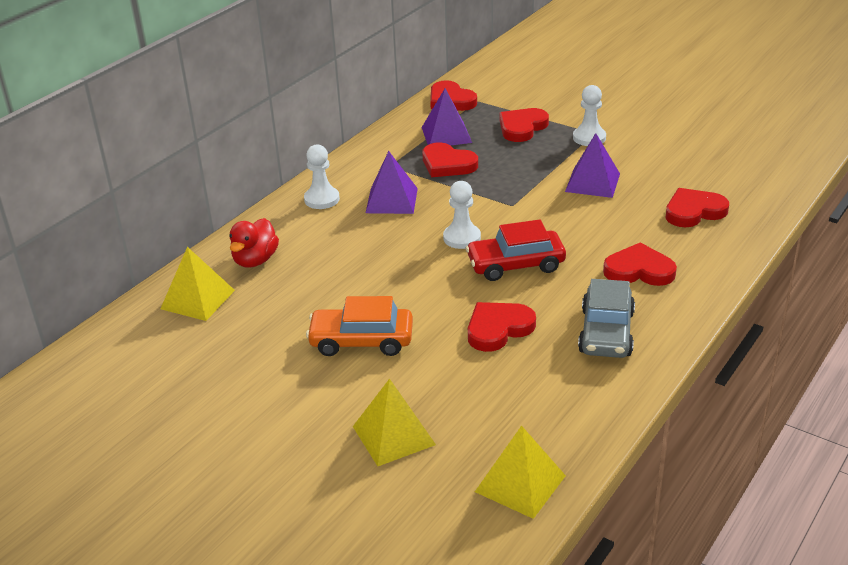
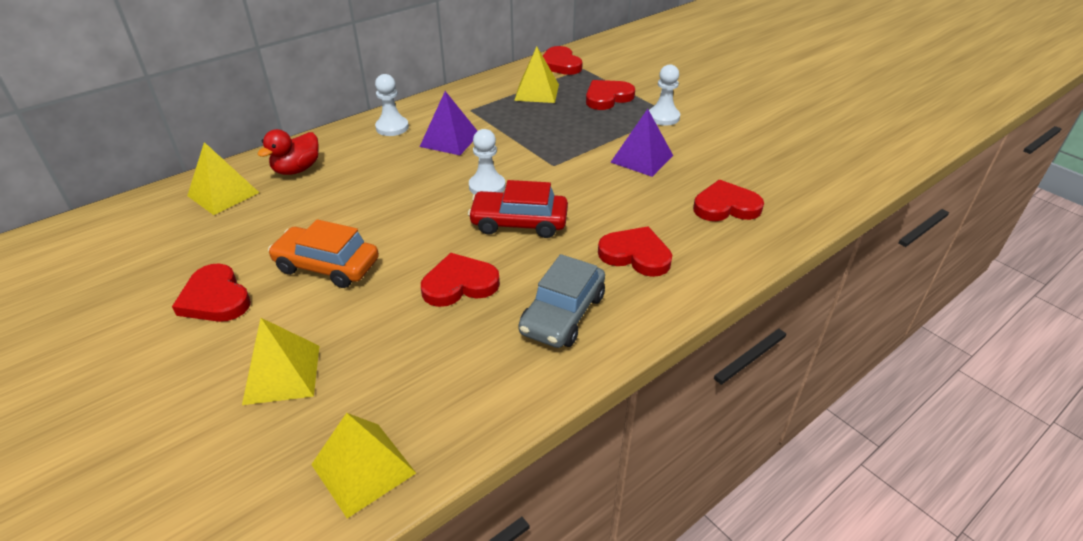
camera: 15 degrees right, 5 degrees up
(446, 135) = (536, 92): purple pyramid -> yellow pyramid
(447, 164) = (520, 117): red heart -> red heart (215, 298)

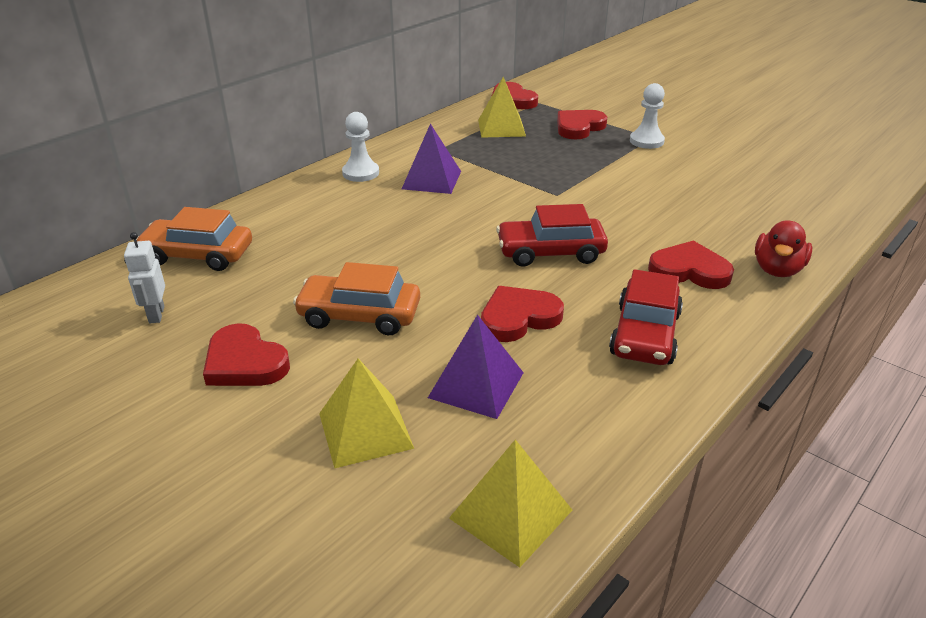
camera: 10 degrees left, 5 degrees down
(166, 246) = (156, 315): none -> white robot
(223, 194) = (198, 255): yellow pyramid -> orange car
(297, 169) = (273, 223): red duck -> red duck (777, 270)
(487, 186) = (497, 221): white pawn -> none
(563, 314) = (645, 334): grey car -> red car
(642, 159) = (646, 181): purple pyramid -> purple pyramid (476, 385)
(726, 206) = (755, 217): red heart -> none

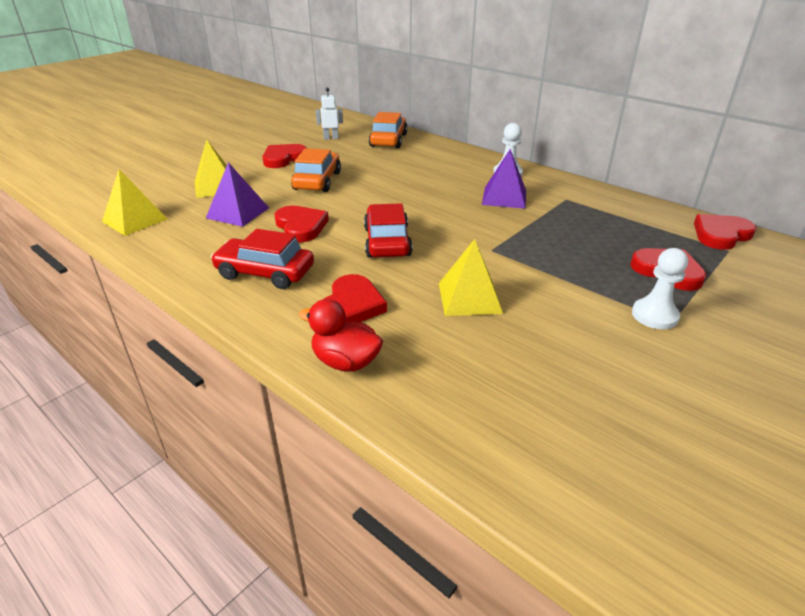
camera: 90 degrees right, 0 degrees up
(501, 128) = (635, 227): yellow pyramid -> yellow pyramid (469, 298)

